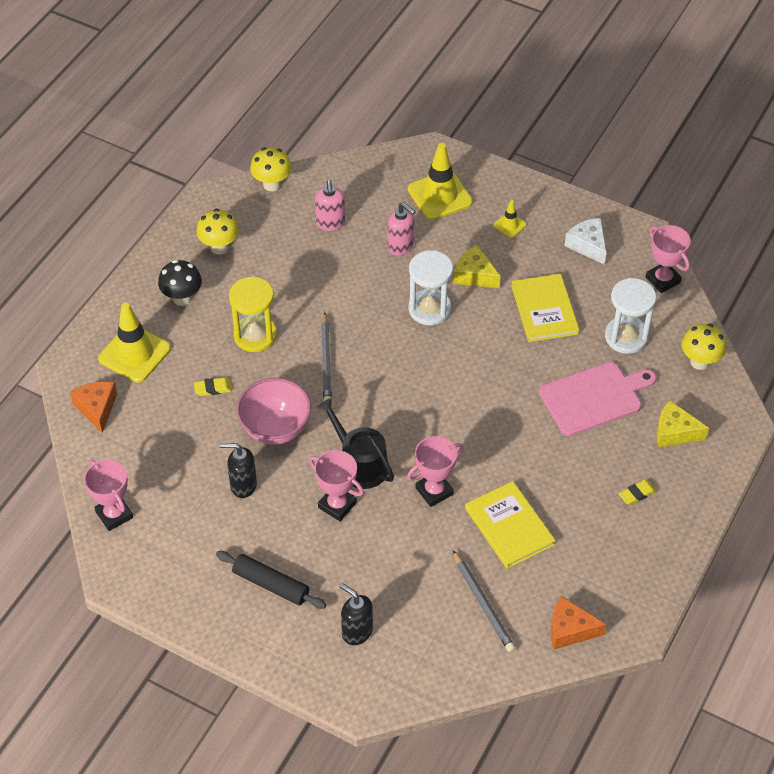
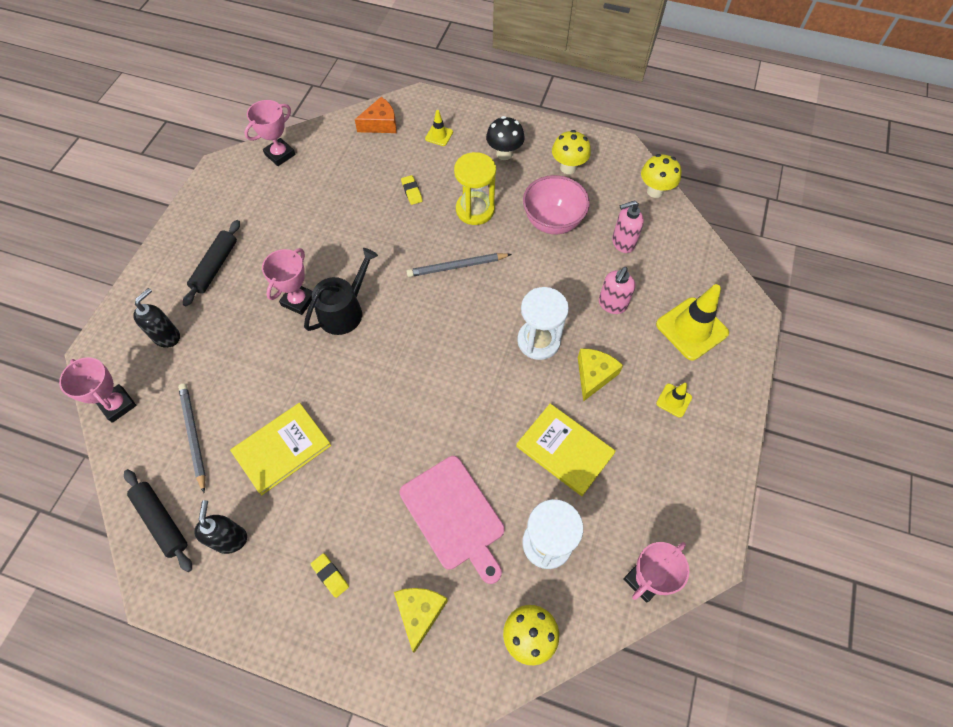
camera: 80 degrees right, 10 degrees up
(134, 353) = (439, 135): yellow traffic cone -> yellow traffic cone, size x0.49
(243, 485) = (314, 230): black soap dispenser -> black soap dispenser (230, 539)
(275, 429) = (375, 242): pink bowl -> pink bowl (552, 222)
(434, 491) = (319, 376): pink trophy -> pink trophy (118, 405)
(483, 603) = (194, 436): grey pencil -> grey pencil turned 105 degrees clockwise
(544, 310) = (565, 450): yellow book -> yellow book turned 60 degrees clockwise
(570, 629) = (161, 521): orange cheese -> black rolling pin
(588, 245) = (671, 486): white cheese -> none

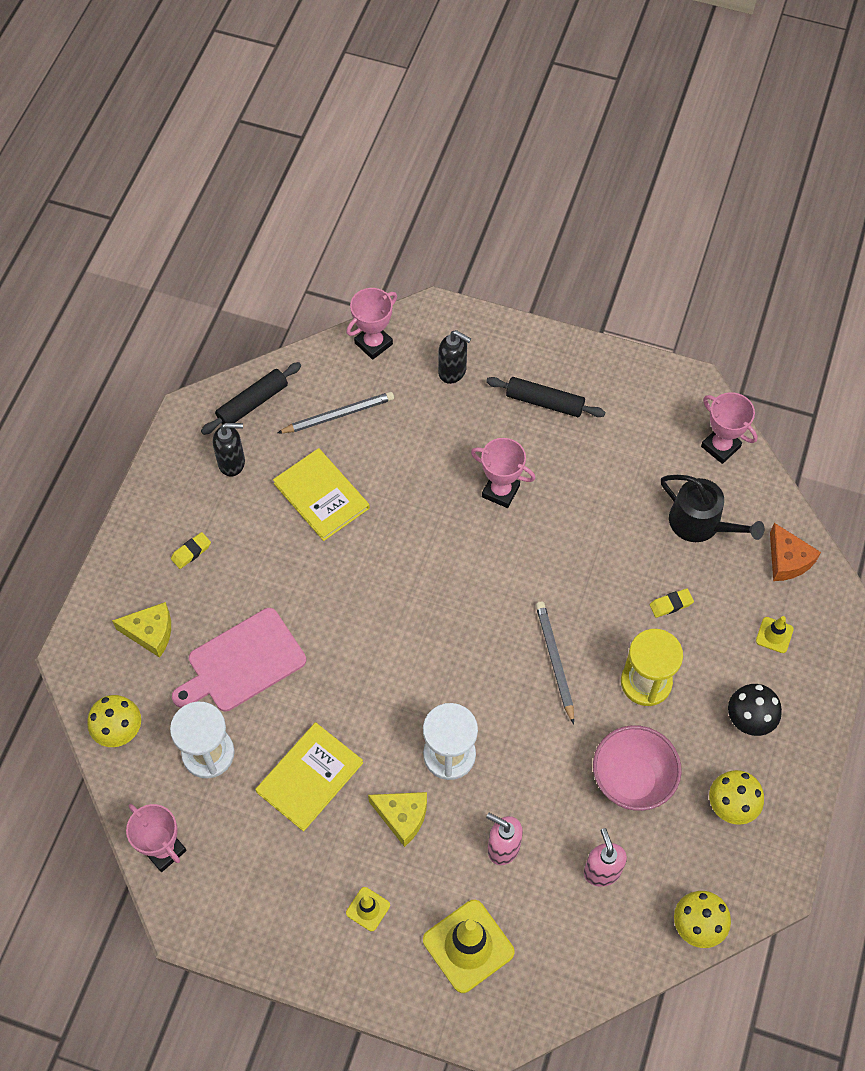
camera: 90 degrees right, 0 degrees up
(344, 310) = (488, 540): black watering can -> black watering can (700, 523)

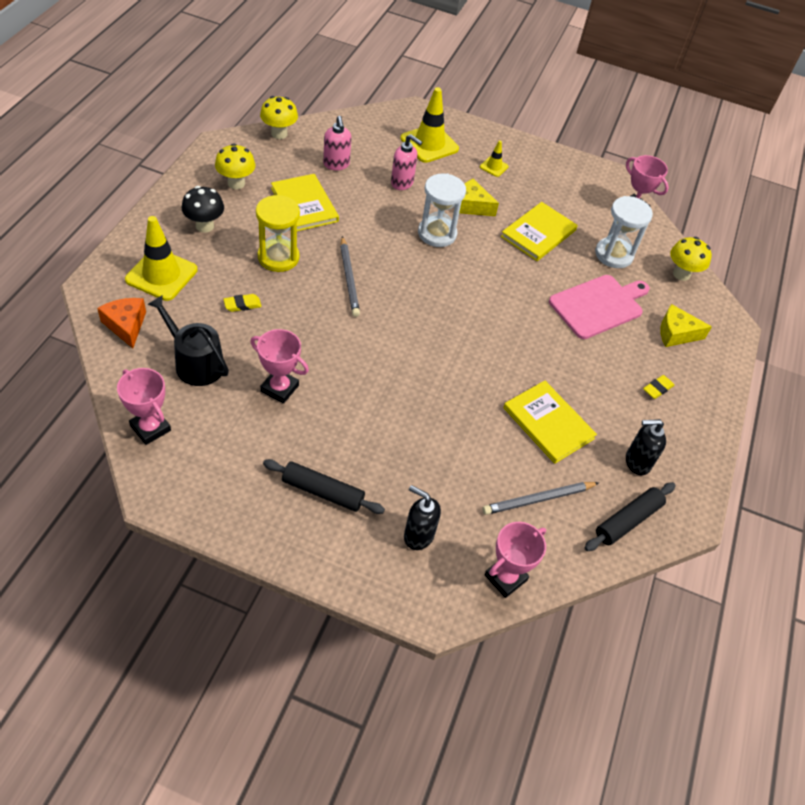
camera: 175 degrees right, 10 degrees down
(500, 491) = (379, 410): pink trophy -> pink trophy (279, 388)
(632, 780) = (304, 205): pink bowl -> yellow book
(774, 635) = (161, 275): yellow traffic cone -> yellow traffic cone, size x2.04

